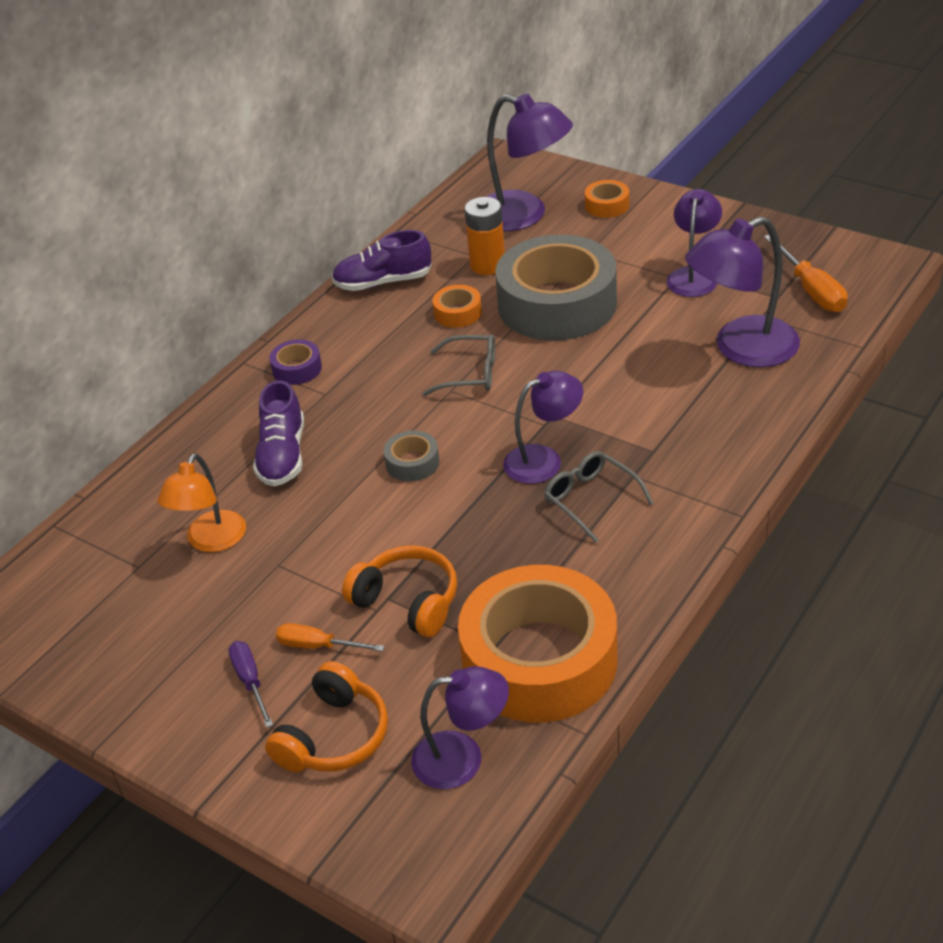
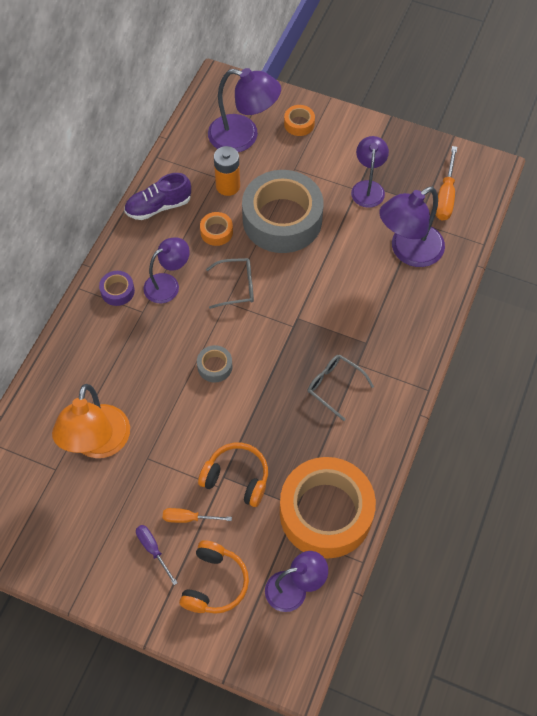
camera: 15 degrees left, 20 degrees up
(211, 541) = (98, 444): orange lamp -> orange lamp, size x1.54
(282, 456) = (127, 368): purple shoe -> none
(544, 460) = (299, 356): purple lamp -> purple lamp (168, 284)
(811, 290) = (445, 196): orange screwdriver -> orange screwdriver turned 45 degrees clockwise

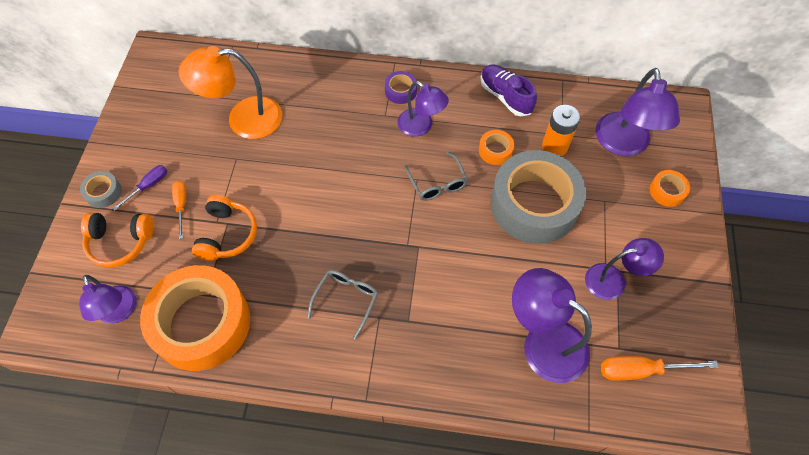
camera: 75 degrees right, 0 degrees up
(215, 366) = (342, 187): grey tape -> grey tape (103, 192)

